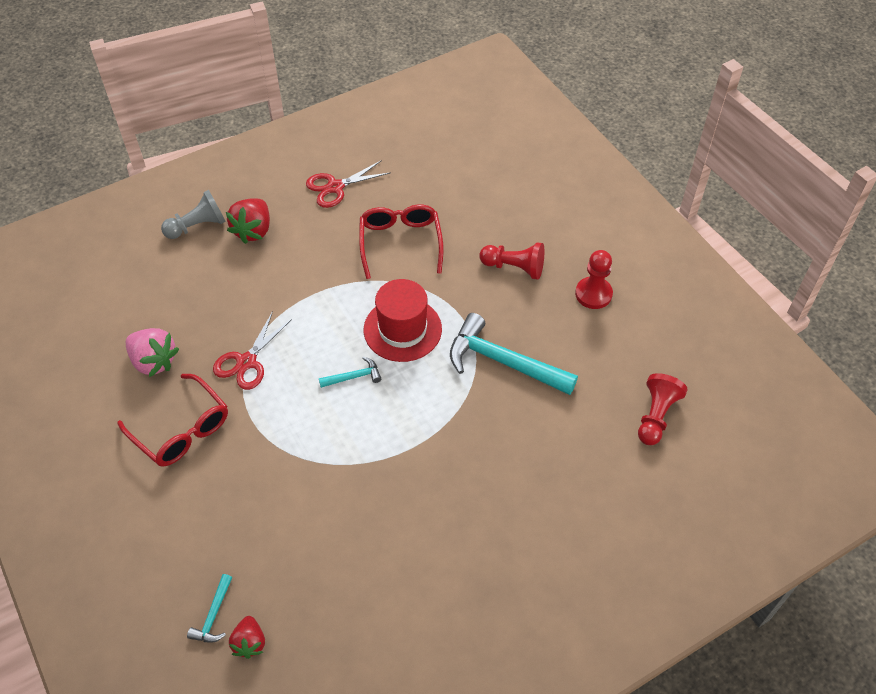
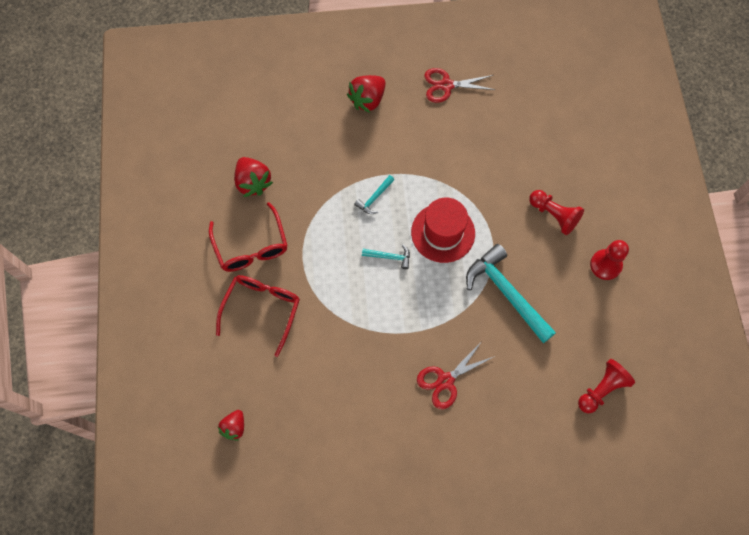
camera: 25 degrees right, 15 degrees up
(154, 361) = (253, 182): pink strawberry -> red strawberry
(197, 226) = (328, 79): grey pawn -> none
(213, 615) = (219, 396): turquoise hammer -> turquoise hammer (374, 198)
(246, 362) = (318, 211): red scissors -> red scissors (445, 380)
(400, 243) = (475, 156): red glasses -> red glasses (262, 309)

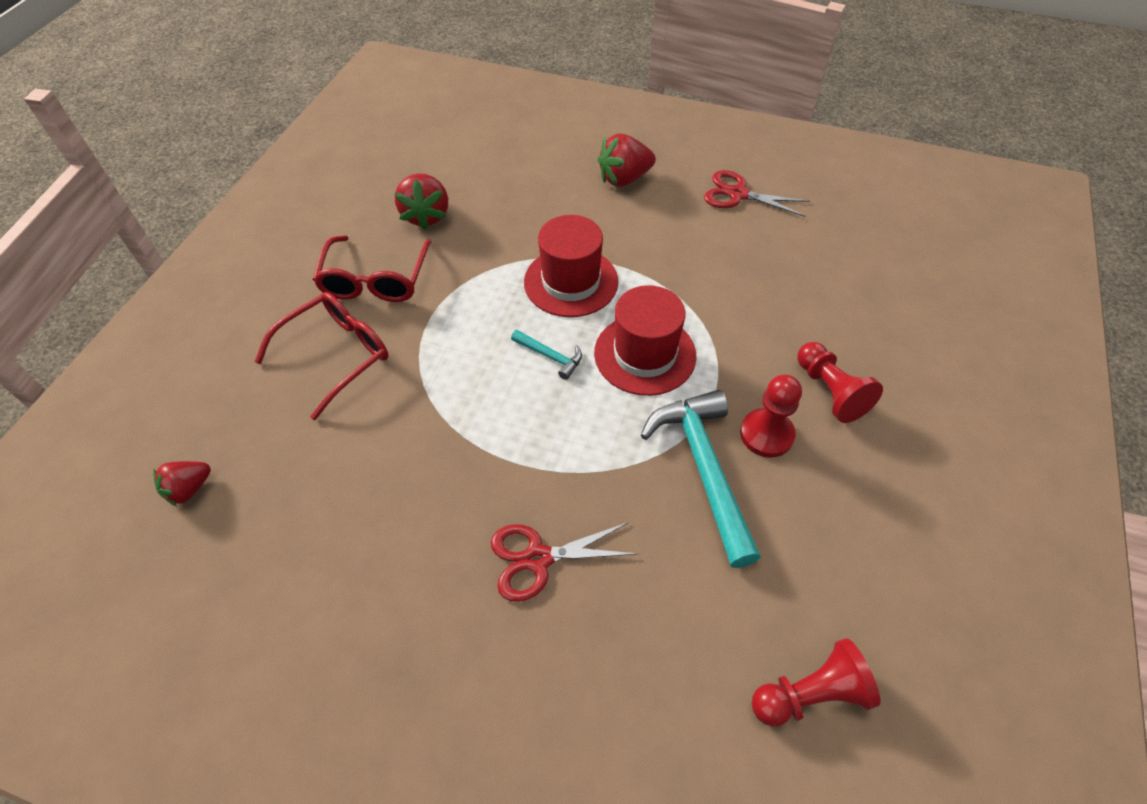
camera: 25 degrees right, 15 degrees down
(374, 198) = (571, 282): turquoise hammer -> red hat
(605, 265) = (892, 491): red pawn -> red pawn (766, 434)

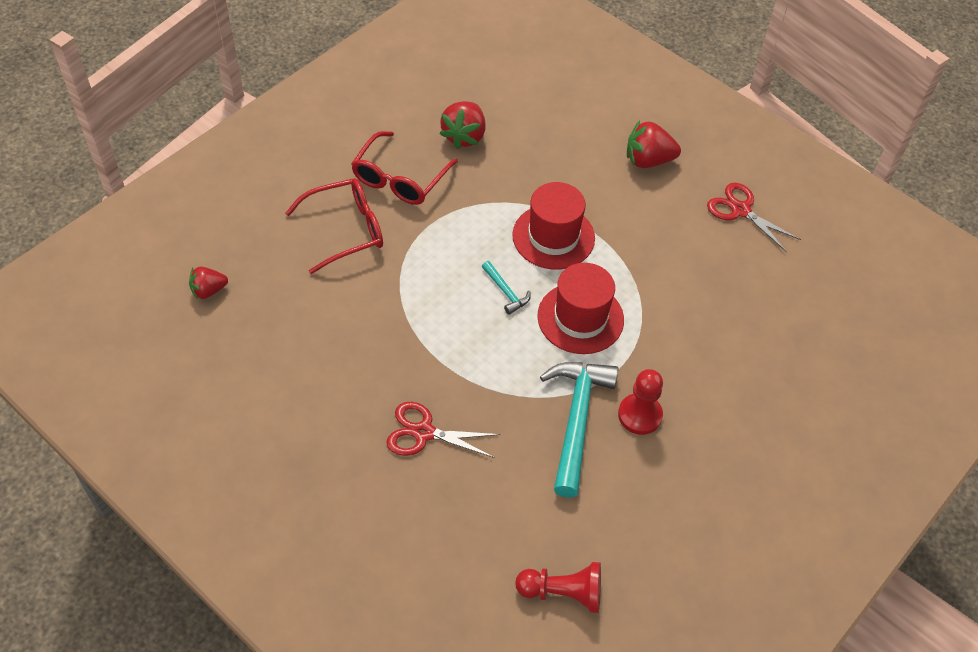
camera: 20 degrees right, 0 degrees up
(830, 391) = (711, 403): red pawn -> none

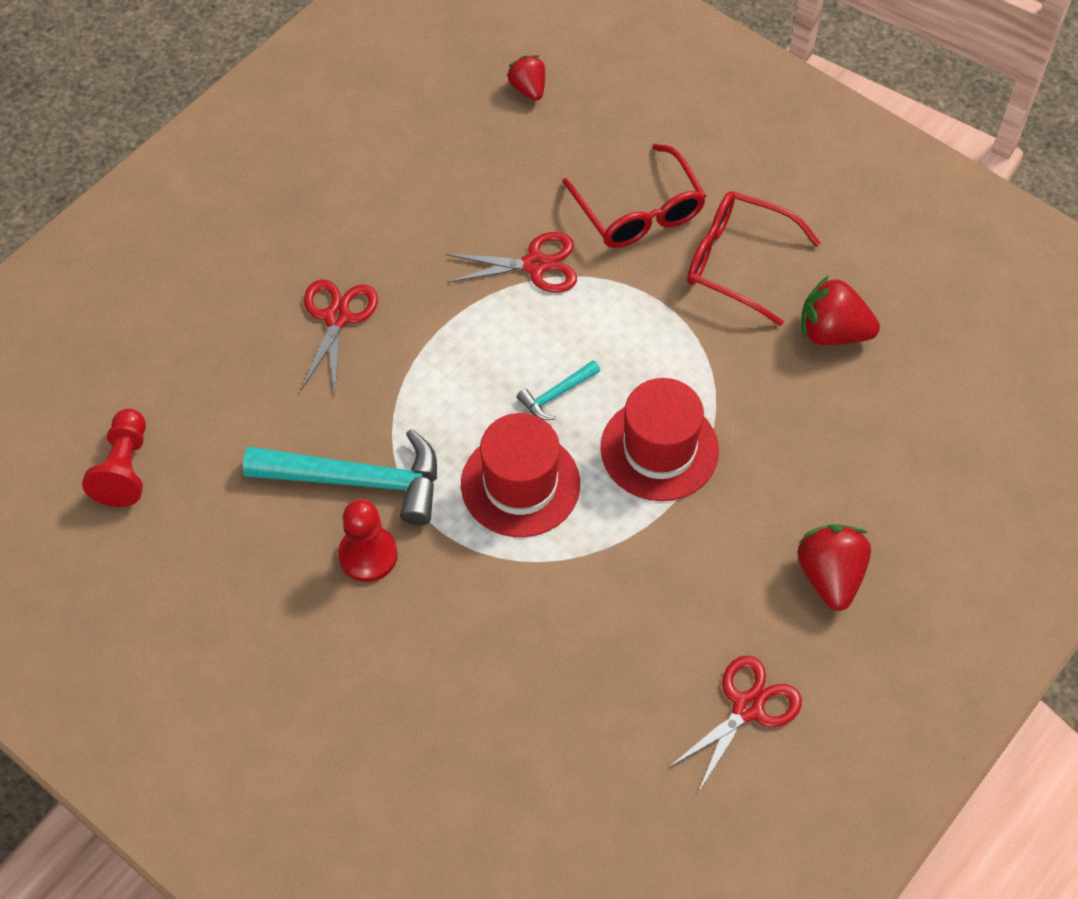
camera: 90 degrees right, 5 degrees up
(387, 297) = (535, 265): none -> red scissors

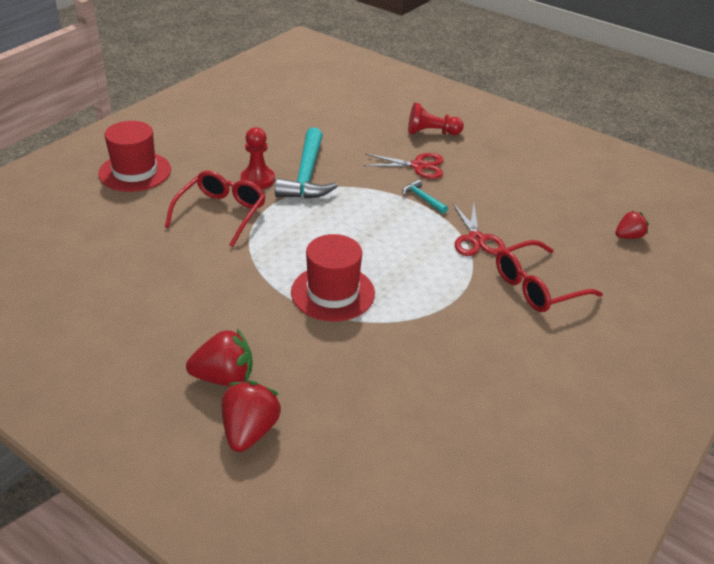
camera: 85 degrees right, 20 degrees down
(125, 468) = (313, 108): red pawn -> red pawn (431, 133)
(520, 484) = (304, 233): red hat -> red hat (135, 172)
(556, 395) = (373, 248): turquoise hammer -> turquoise hammer (422, 198)
(737, 262) = (505, 337): red glasses -> red glasses (221, 213)
(748, 707) = (127, 329): red scissors -> none
(832, 332) = (449, 391): red strawberry -> red strawberry (249, 431)

